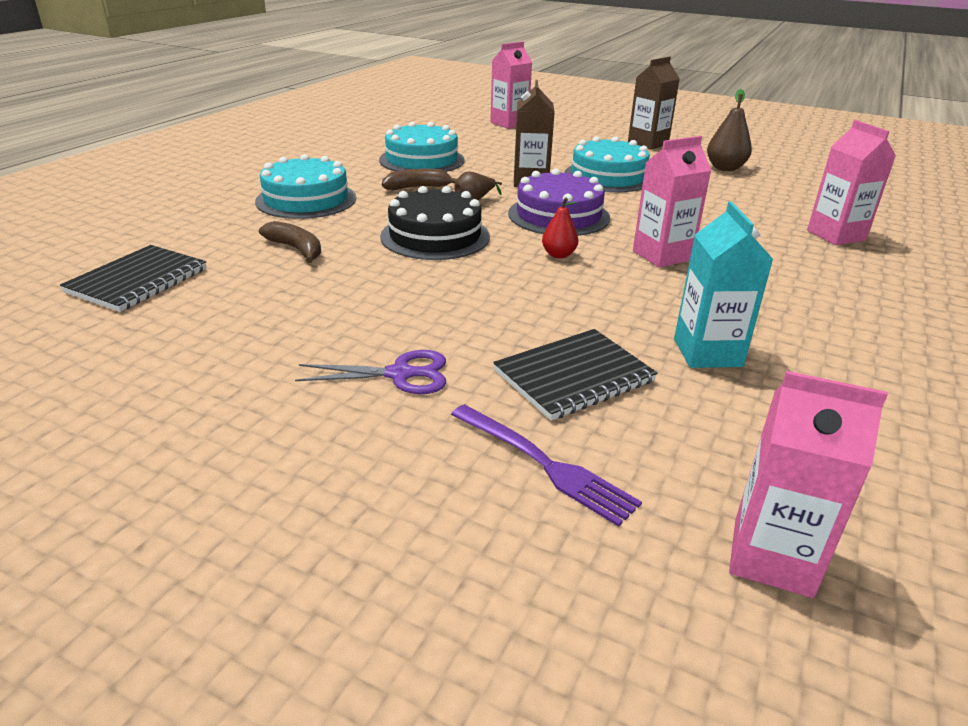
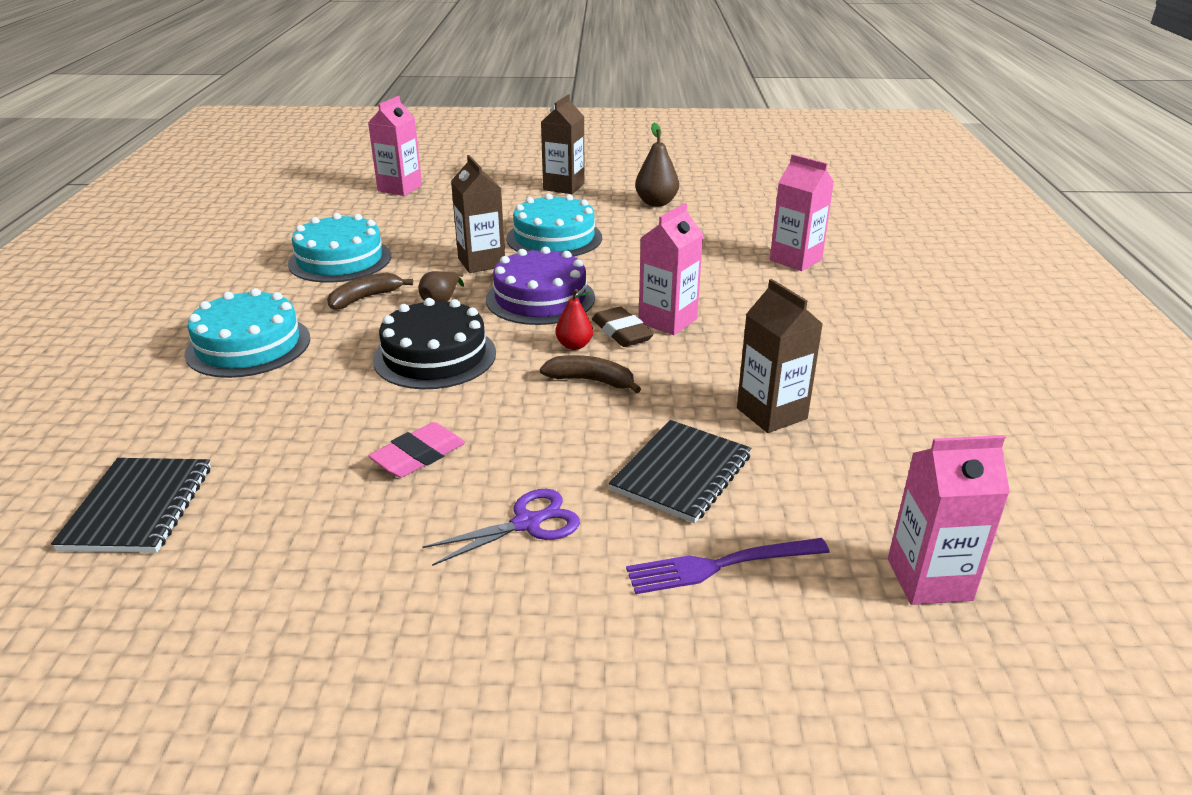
camera: 25 degrees left, 0 degrees up
(296, 249) = (295, 413): brown banana -> brown banana (591, 381)
(359, 301) = (418, 456): none -> pink eraser
(546, 465) = (719, 566): purple fork -> purple fork turned 150 degrees clockwise
(610, 255) = (621, 332): none -> brown eraser
(707, 352) = (771, 413): turquoise carton -> brown carton

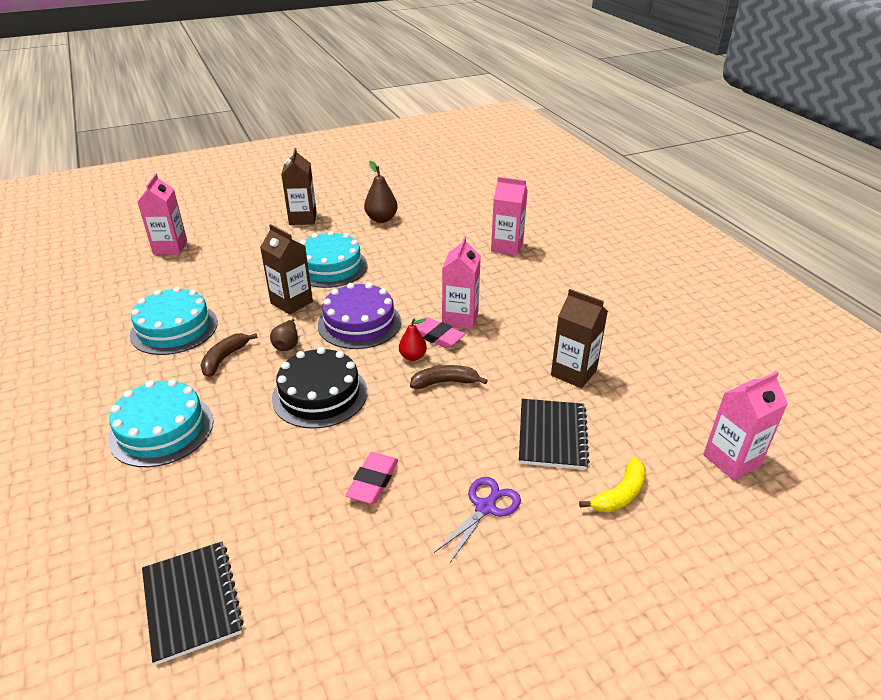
camera: 25 degrees left, 5 degrees up
(621, 332) = (436, 336): brown eraser -> pink eraser
(719, 566) = (619, 494): purple fork -> yellow banana

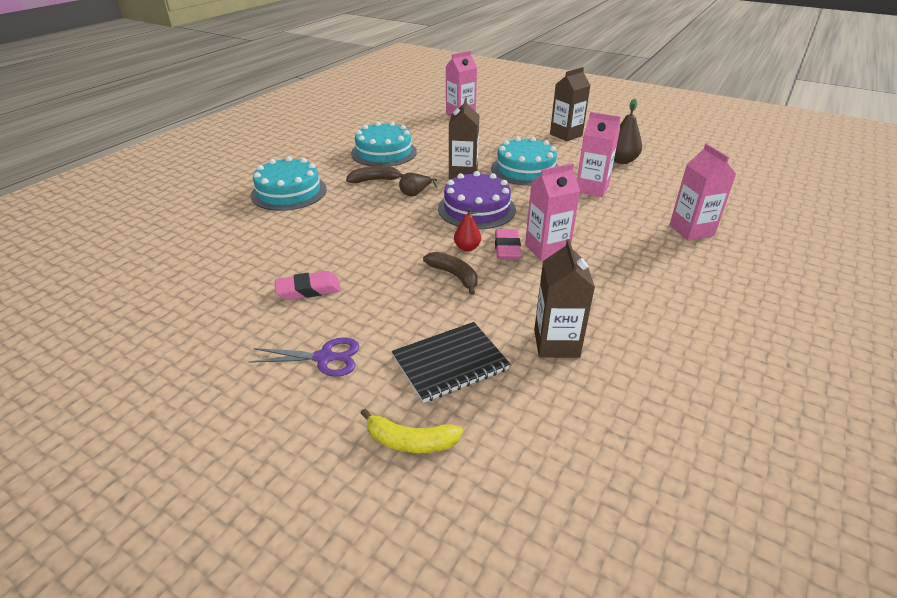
camera: 55 degrees right, 0 degrees up
(192, 602) = (154, 268): black notebook -> none
(320, 395) = (377, 228): black cake -> none
(731, 460) = (552, 527): pink carton -> pink carton (592, 188)

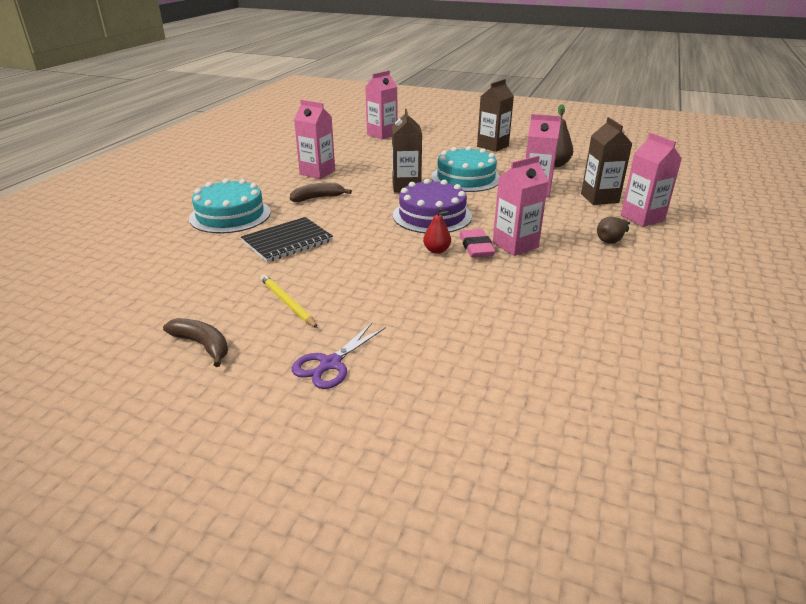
camera: 10 degrees left, 5 degrees down
(308, 290) = (287, 303): pink eraser -> yellow pencil
(325, 358) = (330, 364): purple scissors -> purple scissors turned 135 degrees clockwise
(384, 152) = (317, 172): turquoise cake -> pink carton
(410, 441) = (450, 430): yellow banana -> none
(415, 194) = (365, 207): brown pear -> brown pear (611, 240)
(450, 363) = (462, 354): black notebook -> black notebook (287, 241)
(454, 276) = (434, 276): brown banana -> brown banana (202, 345)
(556, 343) = (558, 326): brown carton -> brown carton (599, 198)

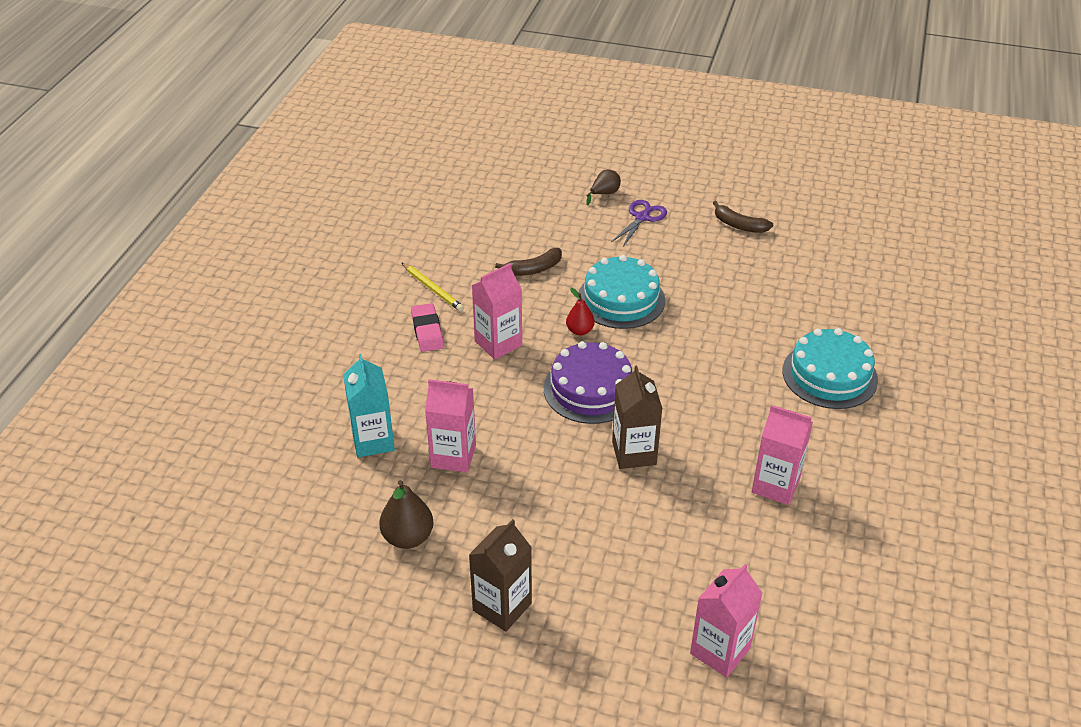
camera: 175 degrees right, 10 degrees up
(287, 241) = (738, 335): black notebook -> none
(287, 303) = (697, 262): yellow pencil -> yellow pencil (432, 289)
(318, 198) = (743, 418): brown banana -> brown banana (533, 269)
(466, 178) = (551, 483): turquoise cake -> turquoise cake (621, 299)
(476, 247) = (539, 338): pink eraser -> pink eraser (427, 331)
(599, 198) = (373, 441): brown carton -> turquoise carton
(611, 240) = (393, 357): brown pear -> brown pear (604, 194)
(642, 218) = (339, 400): pink carton -> none

